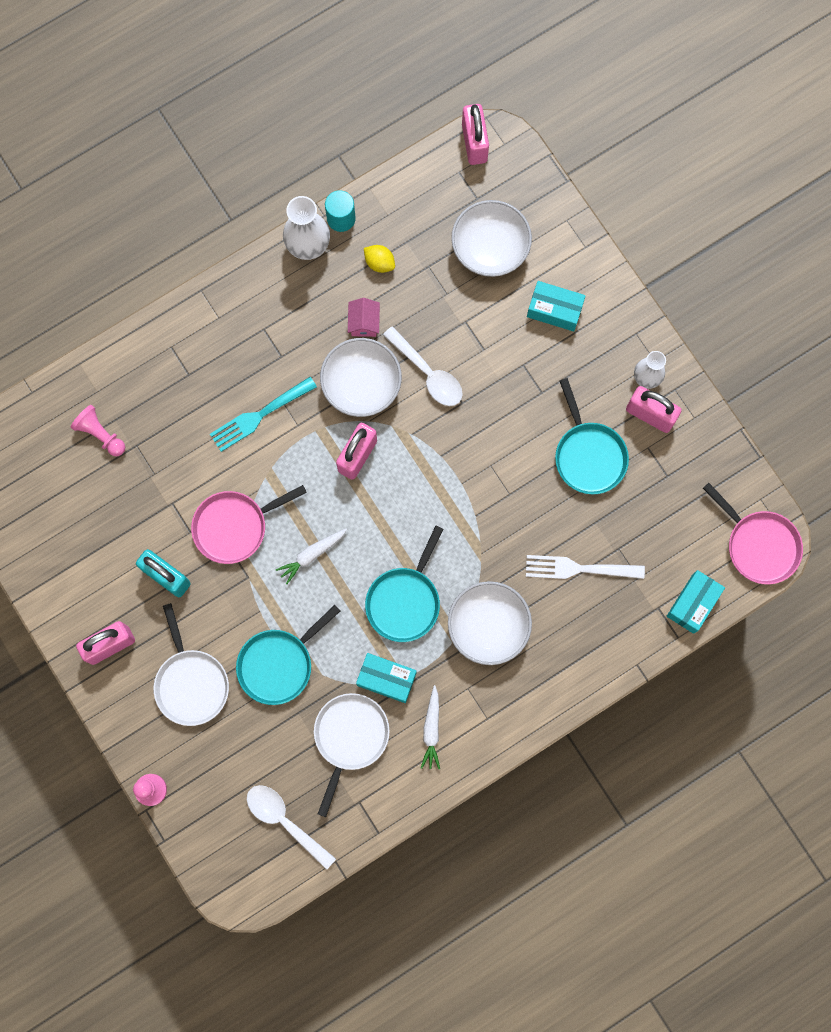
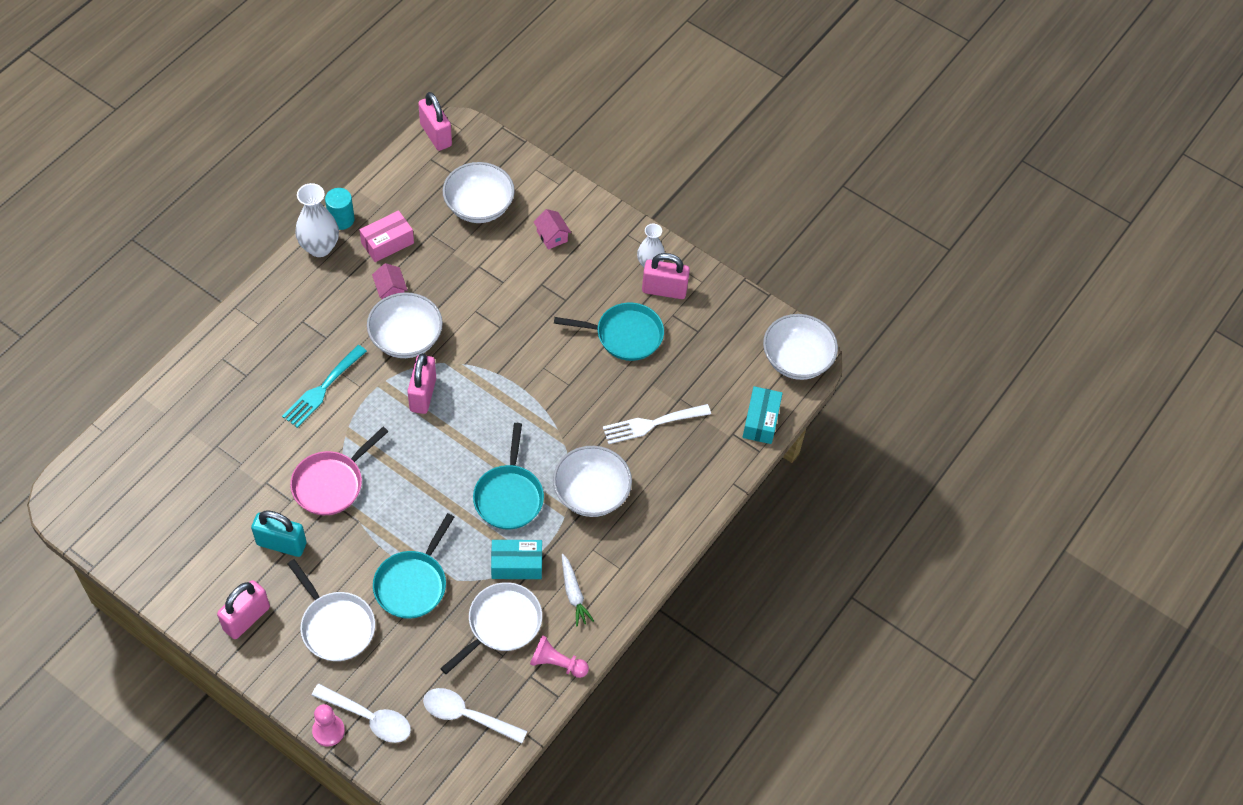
camera: 25 degrees left, 20 degrees down
(100, 434) = (179, 446): pink pawn -> pink pawn (557, 663)
(312, 555) = (411, 485): white carrot -> none
(350, 737) = (501, 624): white pan -> white pan turned 45 degrees clockwise
(379, 263) = (387, 243): yellow lemon -> pink box
(428, 373) = (461, 313): white spoon -> white spoon (369, 717)
(554, 310) = (552, 236): turquoise box -> pink house
(588, 455) = (625, 335): turquoise pan -> turquoise pan turned 45 degrees counterclockwise
(759, 545) = (796, 360): pink pan -> white bowl

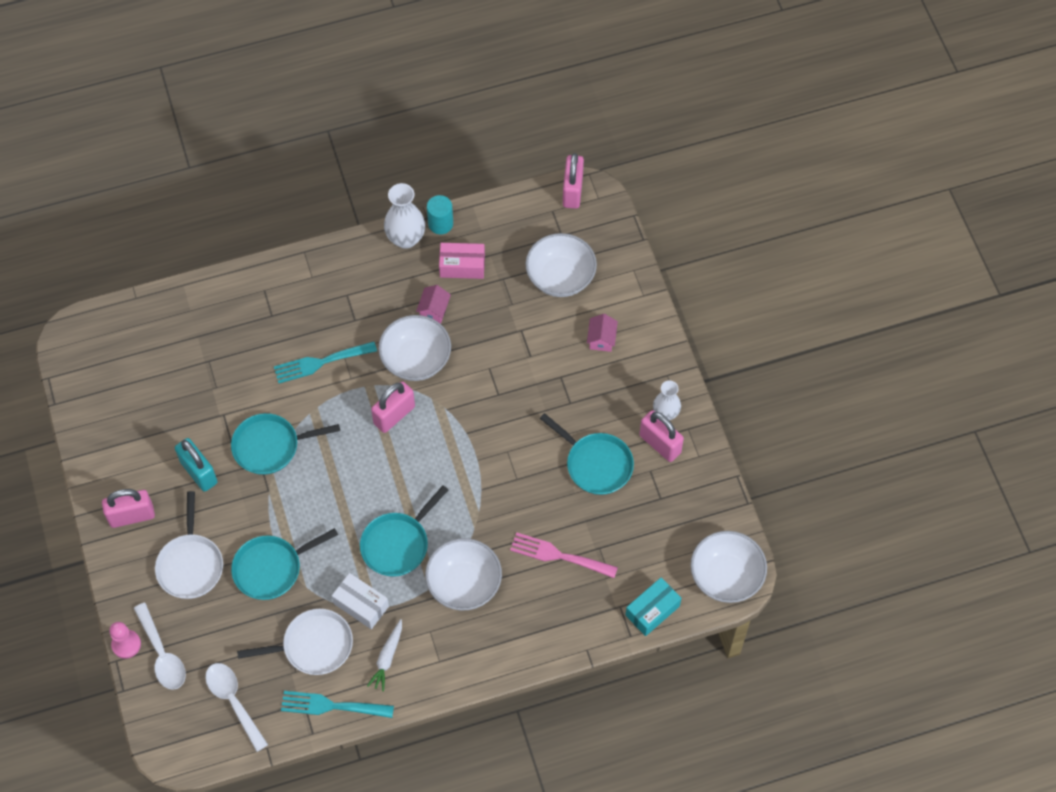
camera: 40 degrees right, 5 degrees up
(331, 483) = (270, 446): pink pan -> turquoise pan
(516, 565) = (361, 605): turquoise box -> white box
(557, 663) = (331, 706): pink pawn -> turquoise fork
(652, 424) = (558, 555): white fork -> pink fork

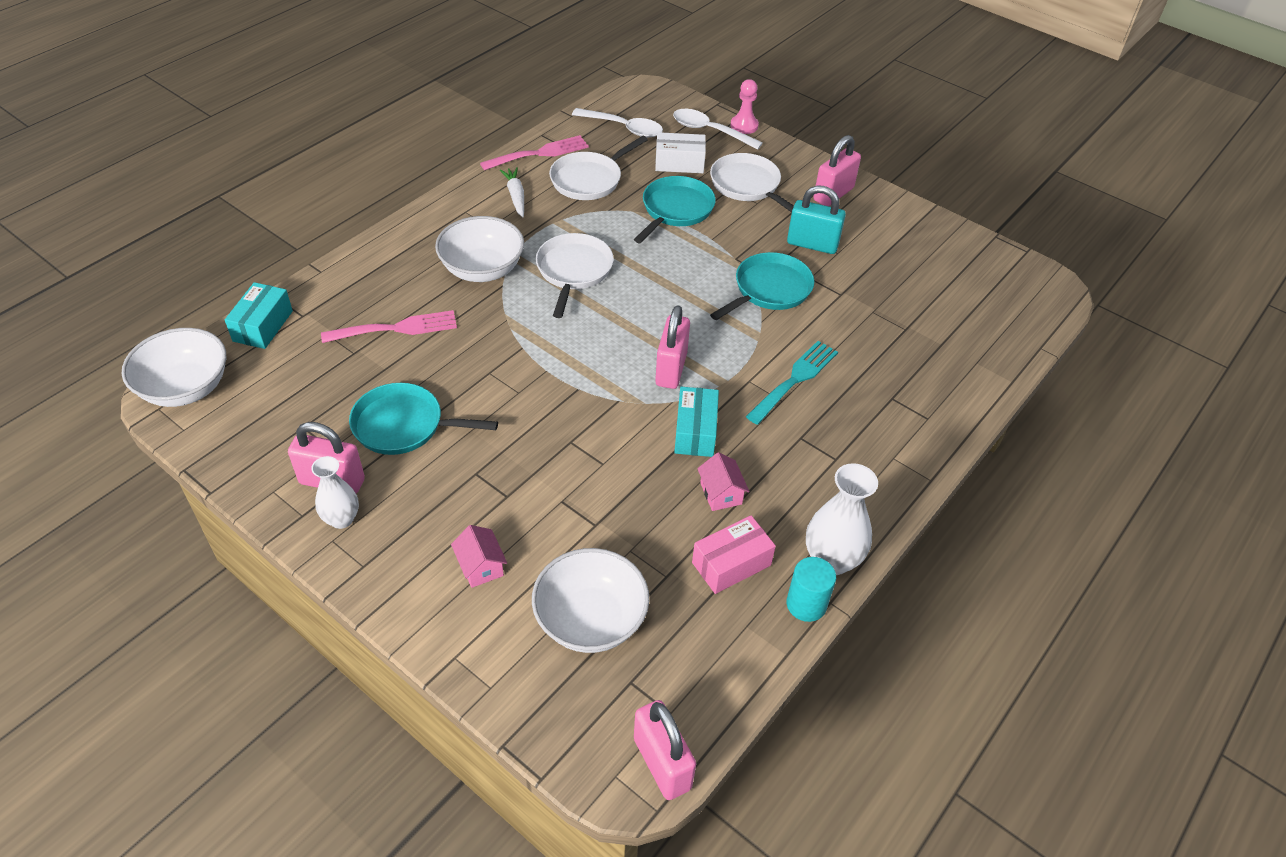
camera: 145 degrees right, 15 degrees down
(331, 706) = (539, 153): turquoise fork -> pink fork
(361, 605) = (570, 218): white box -> white box (679, 163)
(398, 544) = (573, 271): turquoise pan -> white pan
(416, 359) = (695, 432): white bowl -> turquoise box

